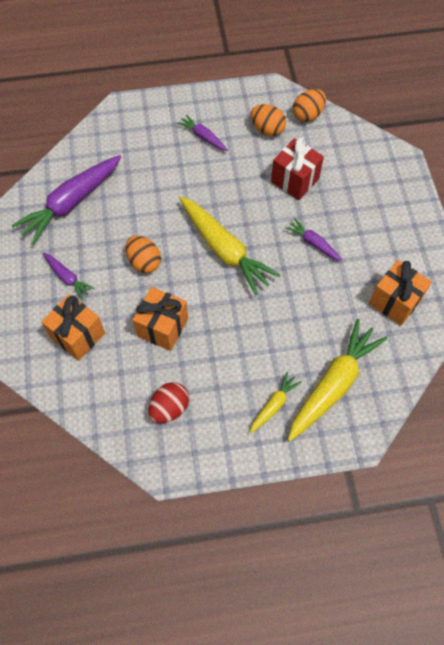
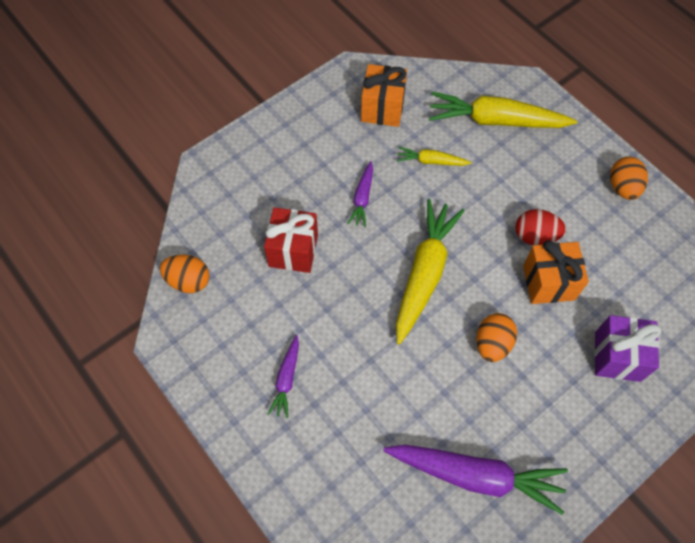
camera: 120 degrees left, 0 degrees up
(67, 277) = (567, 412): purple carrot -> none
(78, 335) = (617, 356): orange gift -> purple gift
(169, 408) = (617, 232): red egg -> red egg (535, 236)
(267, 129) = (235, 313): orange egg -> orange egg (622, 187)
(273, 405) = (549, 154): yellow carrot -> yellow carrot (431, 161)

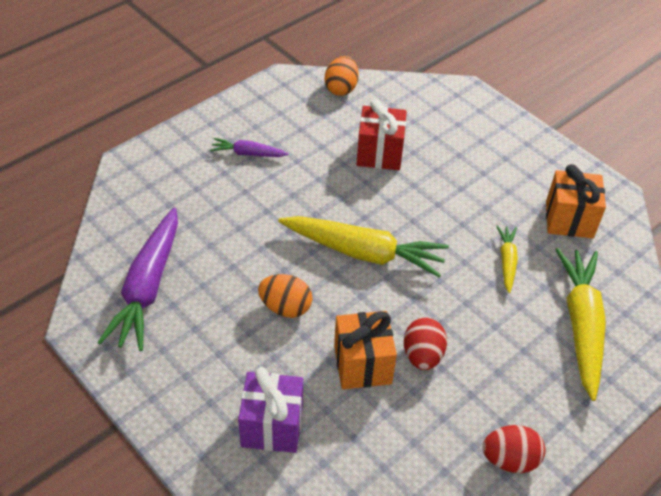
camera: 85 degrees right, 15 degrees down
(362, 198) = (447, 203): purple carrot -> none
(622, 187) = (510, 459): orange egg -> red egg

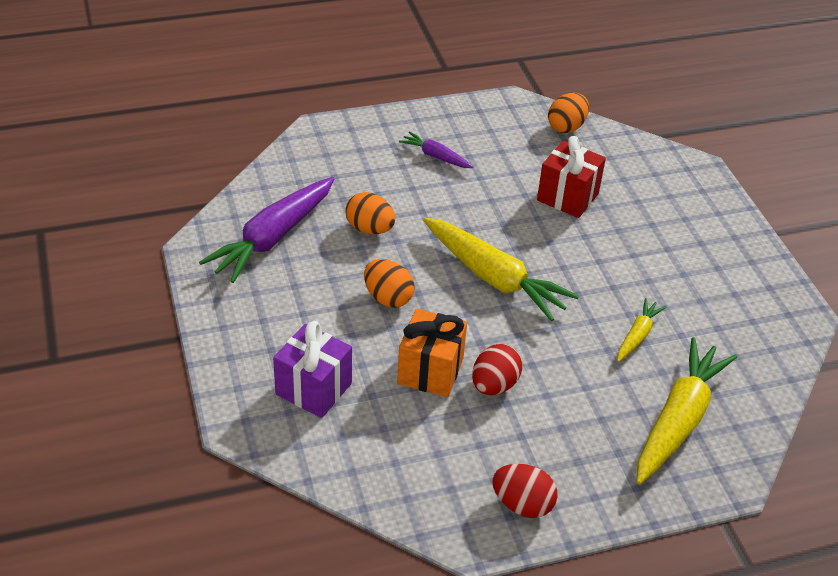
camera: 25 degrees right, 5 degrees down
(231, 245) = (370, 229): none -> orange egg
(569, 219) = (733, 321): orange gift -> none

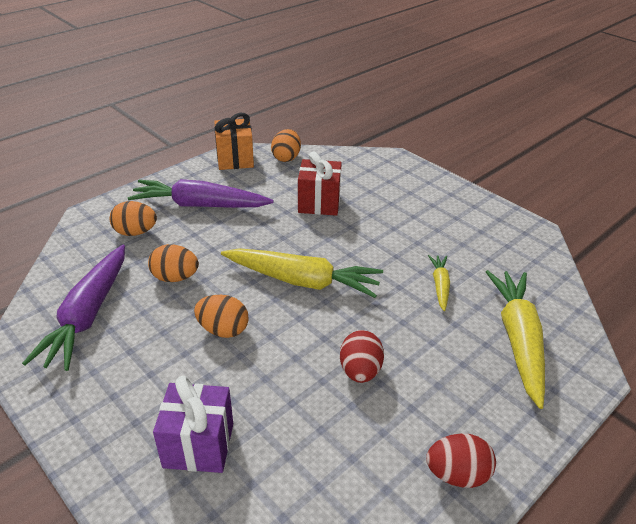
camera: 25 degrees left, 5 degrees down
(355, 166) = (135, 232): none -> orange egg
(430, 371) = (298, 381): orange gift -> orange gift (235, 159)
(435, 156) = (200, 205): purple carrot -> purple carrot, size x2.01

